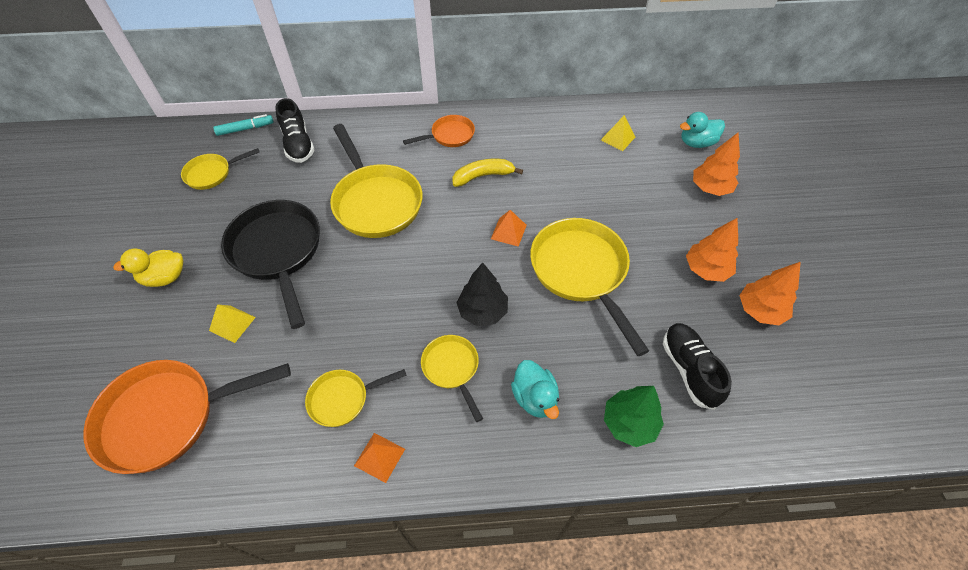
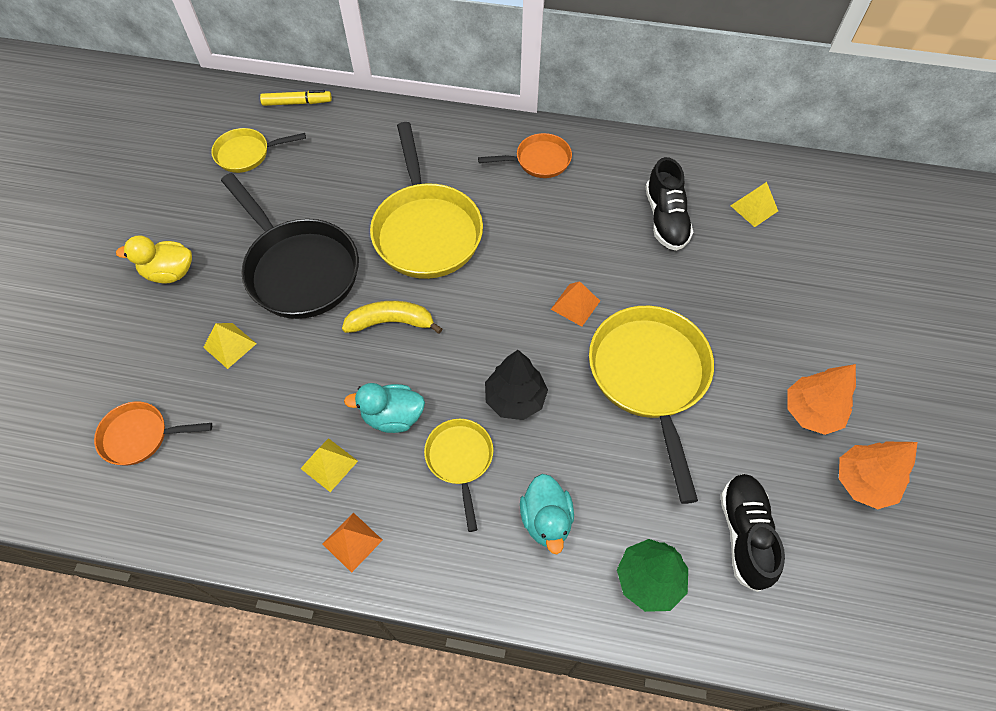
camera: 15 degrees right, 5 degrees up
(167, 417) = (140, 436): orange pan -> orange pan, size x0.53
(245, 129) = (297, 103): turquoise marker -> yellow marker
(278, 252) = (299, 269): black pan -> black pan turned 150 degrees clockwise
(298, 144) = (353, 135): black shoe -> black shoe (665, 219)
(343, 399) = (329, 464): yellow pan -> yellow pyramid
(483, 176) = (565, 224): yellow banana -> yellow banana (391, 322)
(696, 143) = (859, 236): turquoise duck -> turquoise duck (392, 416)
(710, 188) = (855, 303): orange tree -> none

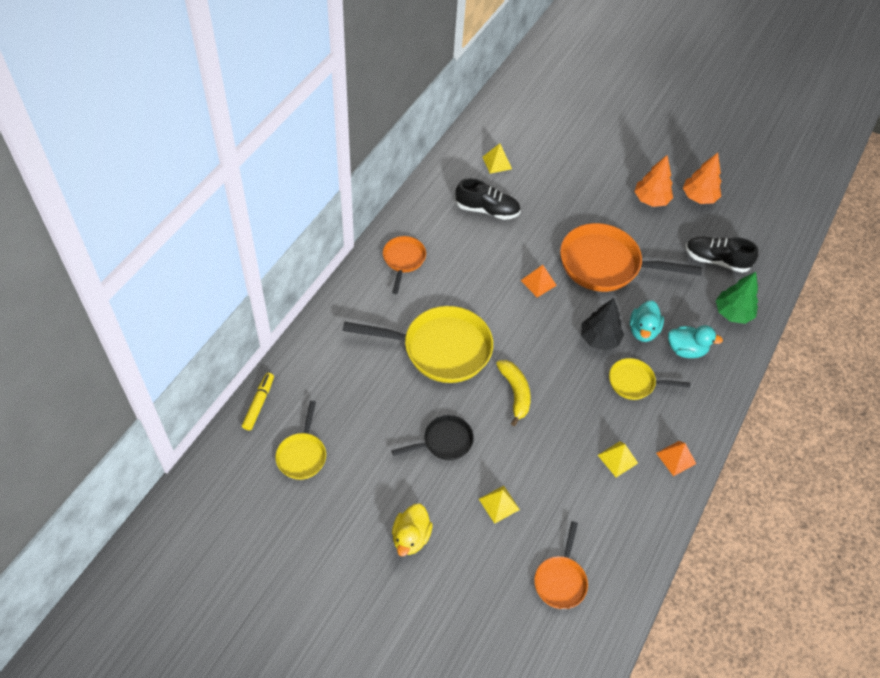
camera: 75 degrees left, 5 degrees down
(299, 269) = (444, 442): black pan -> black pan, size x0.53
(391, 322) = (515, 393): yellow banana -> yellow banana turned 150 degrees clockwise
(392, 416) = (592, 412): turquoise duck -> turquoise duck (643, 331)
(650, 378) = (605, 264): yellow pan -> orange pan

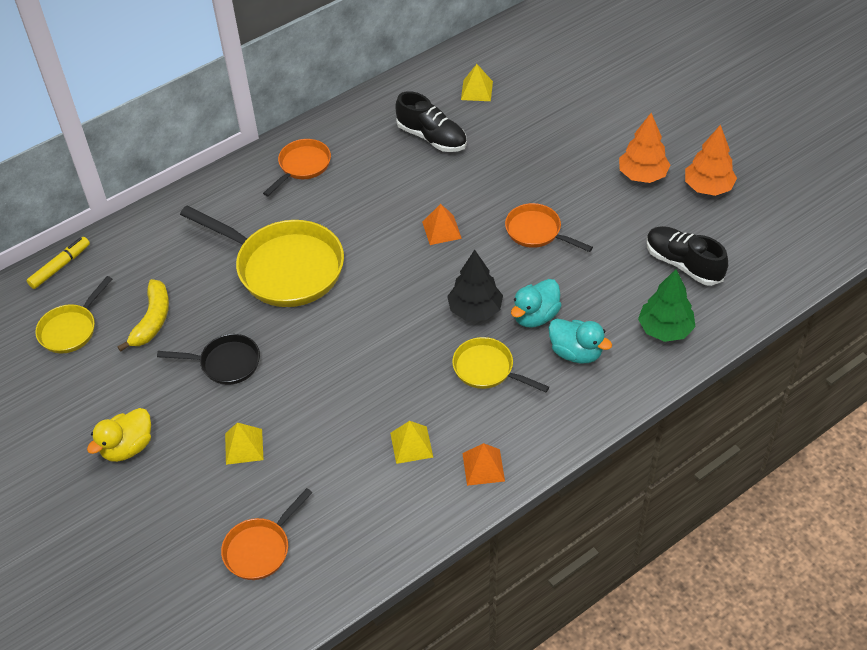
camera: 30 degrees right, 5 degrees down
(515, 393) = (337, 338): yellow banana -> yellow banana (152, 320)
(605, 264) = (537, 232): orange pan -> orange pan, size x0.53

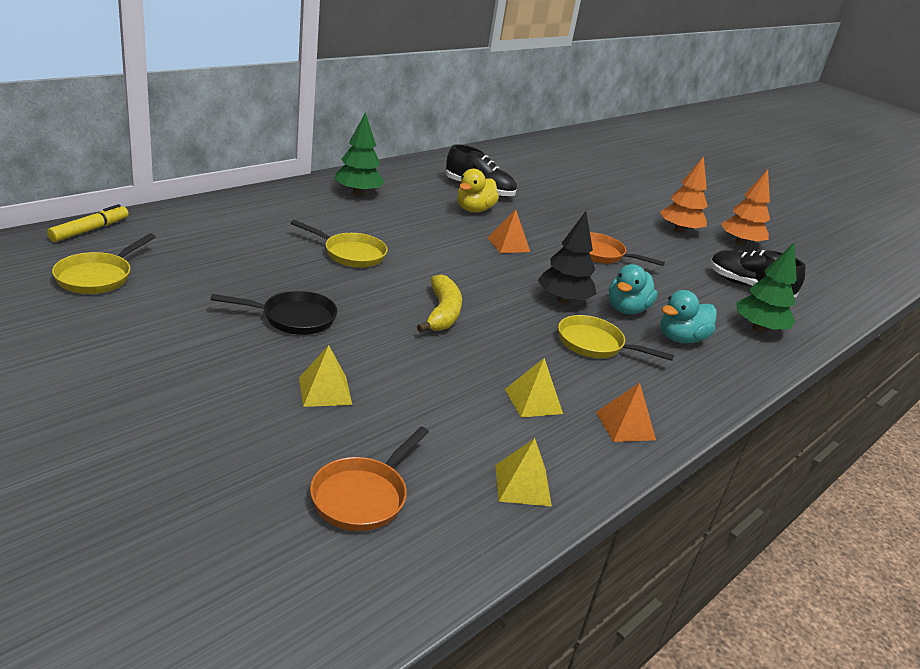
camera: 15 degrees left, 20 degrees down
(128, 447) = (168, 383): yellow duck -> yellow duck (474, 210)
(152, 320) = (201, 278): yellow banana -> yellow banana (442, 313)
(284, 268) = (350, 254): yellow pan -> yellow pan, size x0.53
(302, 166) = (358, 193): orange pan -> green tree
(476, 90) = (510, 170): yellow pyramid -> yellow pyramid (522, 485)
(576, 353) = (681, 339): turquoise duck -> turquoise duck turned 120 degrees clockwise

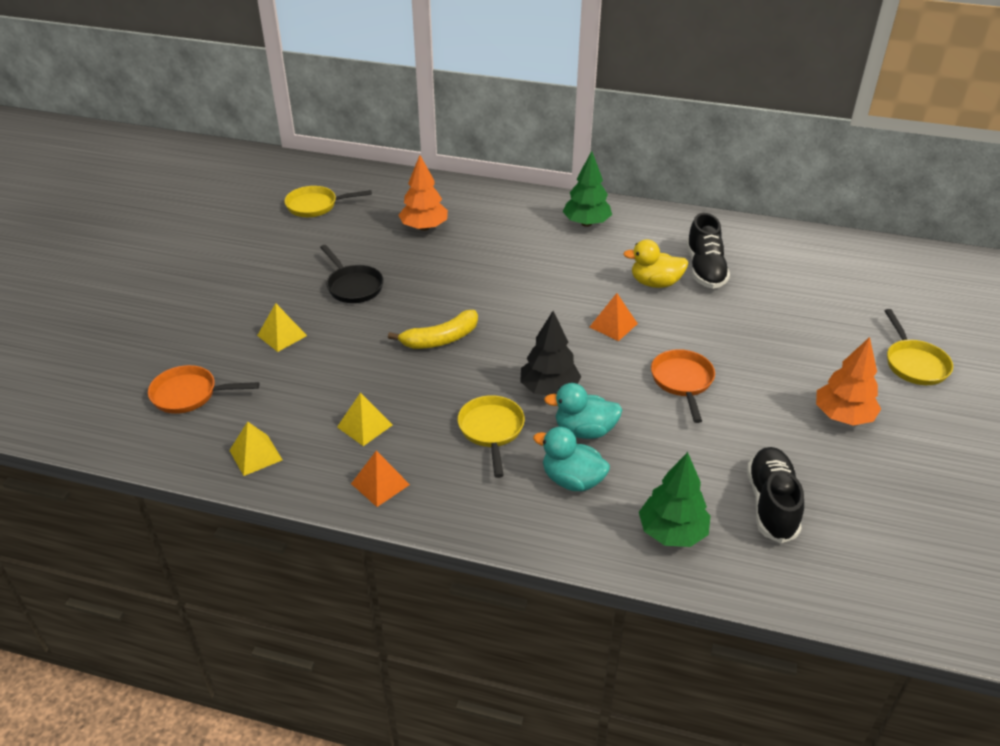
camera: 65 degrees right, 10 degrees up
(90, 230) = (366, 174): yellow marker -> none
(350, 254) = (475, 266): yellow pan -> yellow pan (914, 364)
(740, 243) = (894, 472): orange tree -> orange tree (424, 227)

